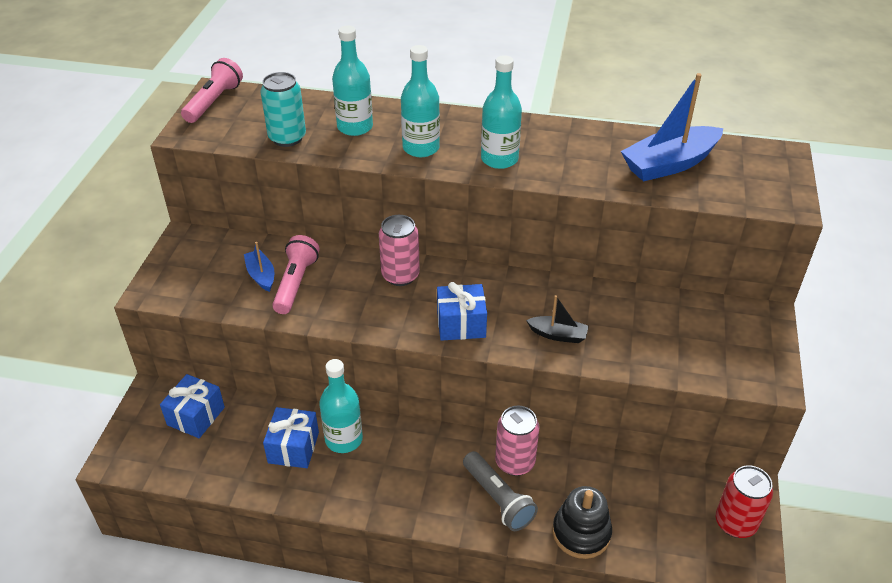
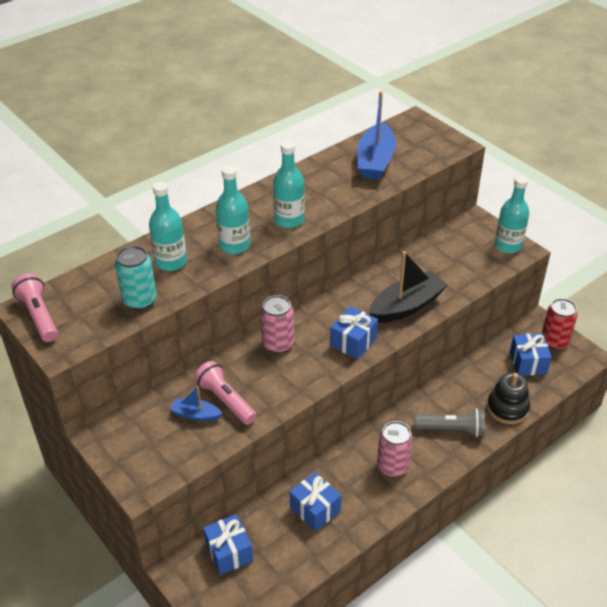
camera: 50 degrees left, 0 degrees up
(344, 439) = (334, 478): turquoise bottle -> turquoise bottle (508, 245)
(515, 462) = (432, 404): pink can -> pink can (392, 466)
(558, 335) = (406, 306): black boat -> black boat, size x1.93
(671, 515) = (528, 363): none -> blue gift

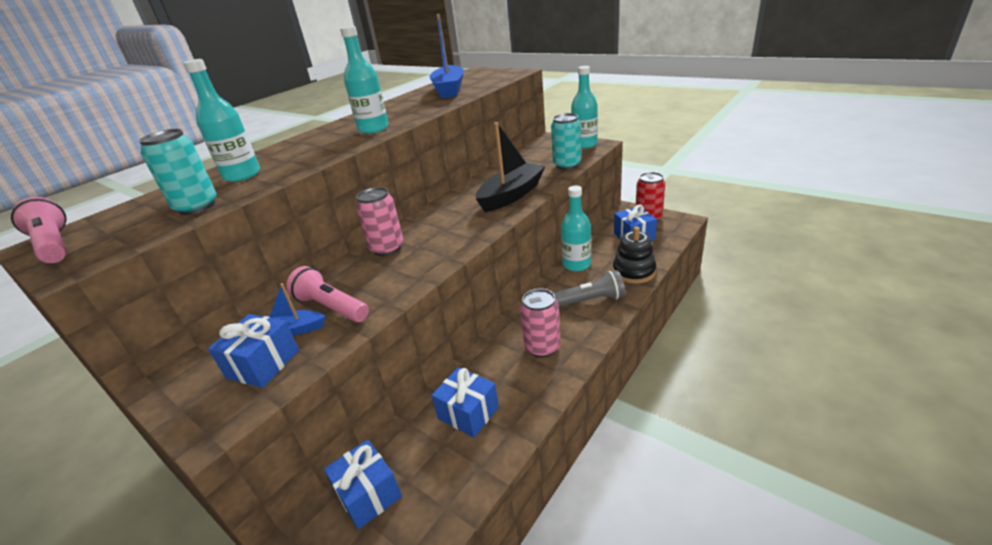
camera: 10 degrees left, 10 degrees down
(234, 245) = (316, 152): turquoise bottle -> turquoise bottle (576, 264)
(353, 342) = (467, 229): blue gift -> blue gift (263, 364)
(476, 276) = (567, 165): none -> turquoise can

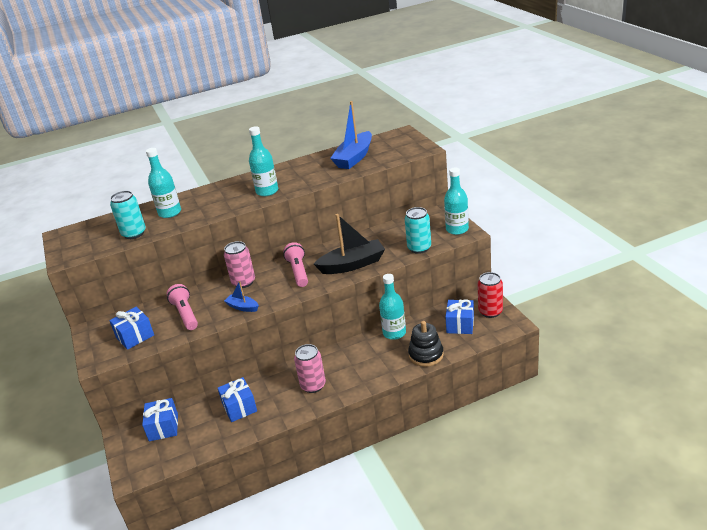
camera: 30 degrees right, 0 degrees up
(54, 245) = (66, 239): pink flashlight -> pink flashlight (298, 271)
(294, 329) = (160, 321): blue boat -> blue boat (242, 307)
(589, 301) = (373, 365): grey flashlight -> none

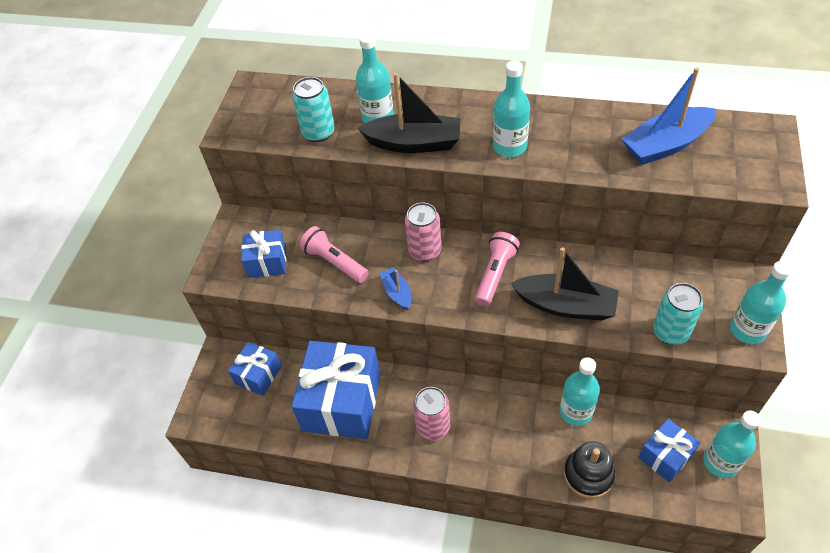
camera: 35 degrees right, 20 degrees up
(185, 314) = (334, 262): pink flashlight -> pink flashlight turned 60 degrees counterclockwise
(205, 213) = (414, 143): none -> black boat
(239, 407) = (342, 402): blue gift -> blue gift, size x1.92
(490, 312) = (720, 462): red can -> turquoise bottle

